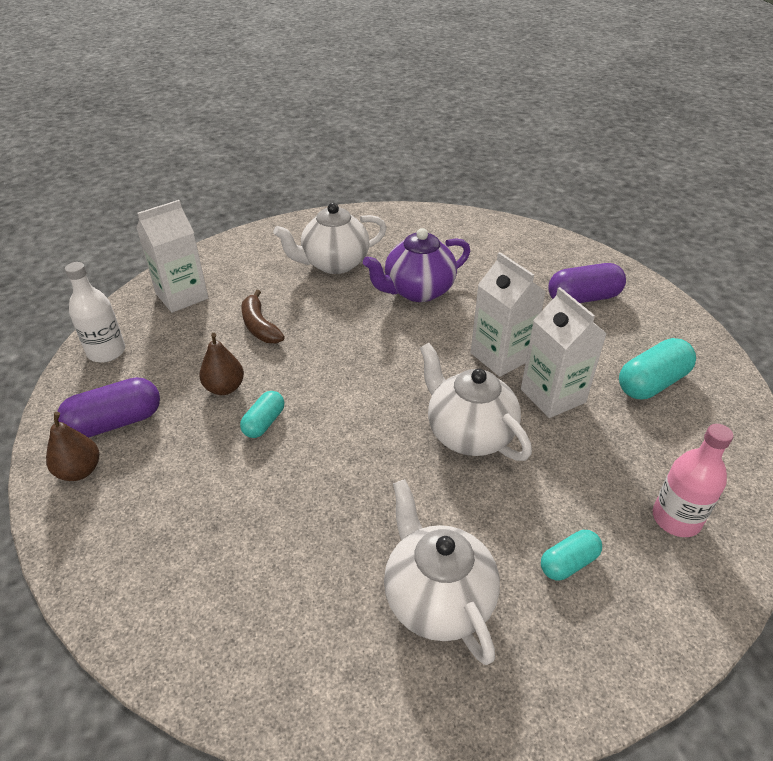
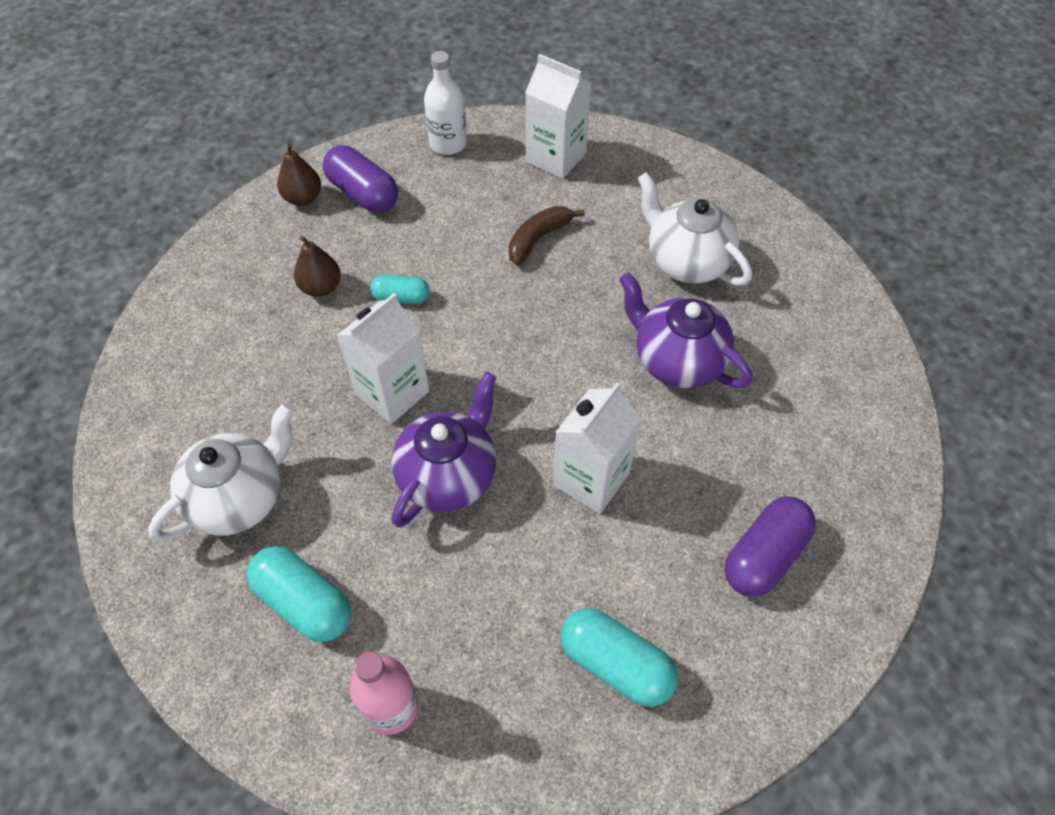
camera: 70 degrees right, 15 degrees up
(224, 388) = (435, 249): brown pear -> brown pear (321, 287)
(469, 434) = (449, 475): white teapot -> purple teapot
(553, 396) = (543, 549): white carton -> white carton (392, 392)
(568, 563) = (304, 602): turquoise capsule -> turquoise capsule, size x1.67
(583, 298) = (764, 555): purple capsule -> purple capsule turned 75 degrees clockwise

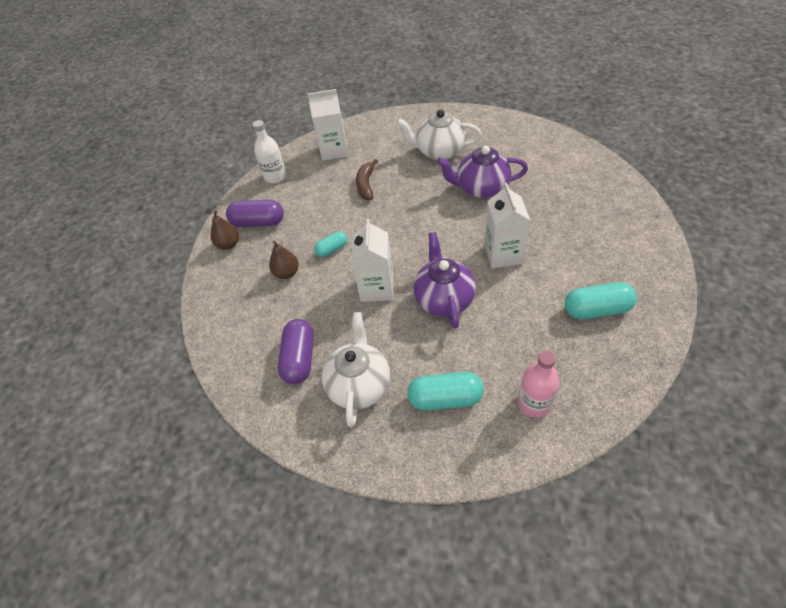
camera: 35 degrees left, 5 degrees down
(764, 555) = (599, 229): purple capsule -> purple capsule (299, 359)

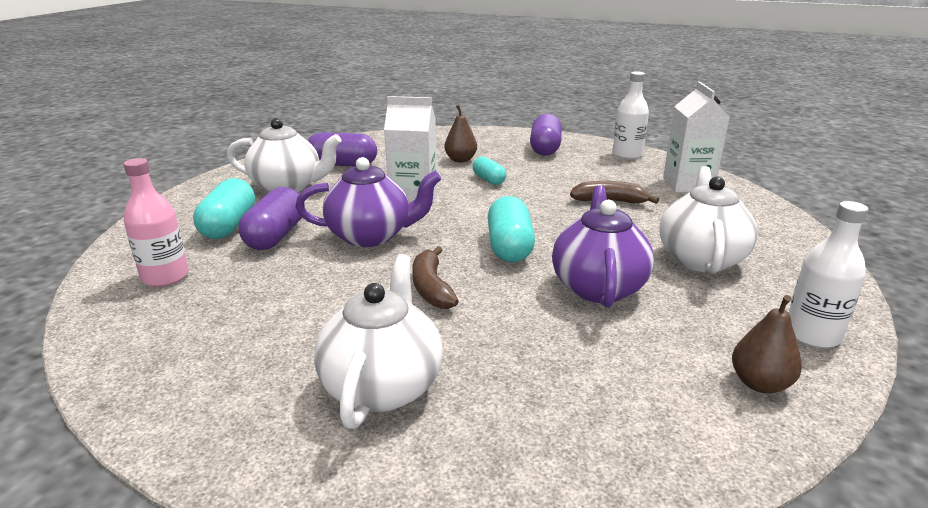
camera: 90 degrees right, 25 degrees down
(228, 244) = (514, 138): brown pear -> brown pear (759, 383)
(456, 358) = (276, 236): none -> purple capsule
(502, 126) = (812, 334): none -> white bottle
(503, 254) = (431, 288): white carton -> brown banana
(596, 256) = (383, 386): none -> white teapot
(597, 310) = (262, 358): turquoise capsule -> turquoise capsule (509, 247)

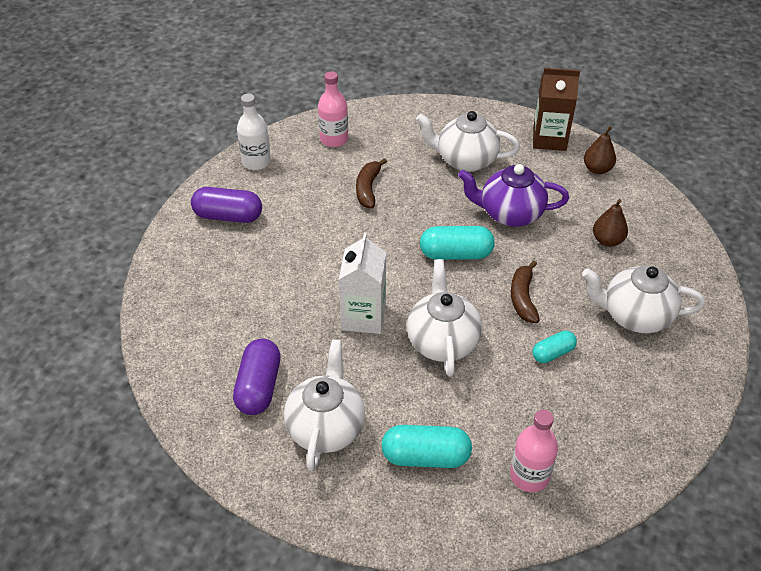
camera: 90 degrees left, 20 degrees up
(276, 236) = (446, 412): purple capsule -> none
(371, 236) = (442, 341): purple teapot -> white teapot
(431, 288) = (523, 298): brown banana -> brown banana turned 105 degrees clockwise
(460, 160) = (256, 283): brown pear -> brown pear (607, 240)
(488, 180) = (315, 262): turquoise capsule -> turquoise capsule (553, 353)
(687, 184) = (334, 139): white carton -> pink bottle
(812, 334) = (549, 139): white bottle -> brown carton

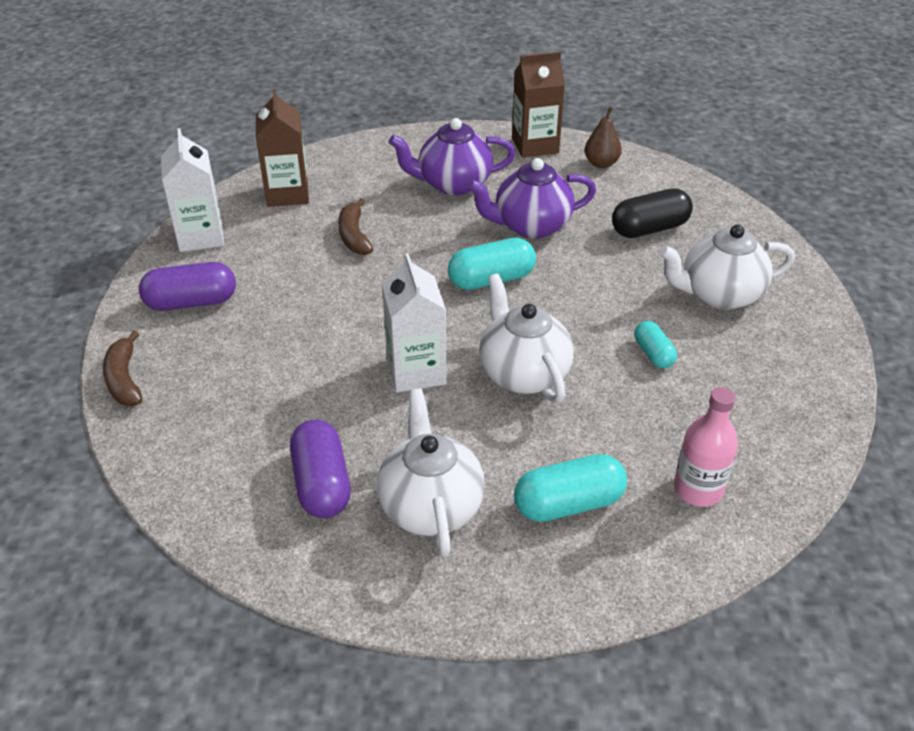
camera: 20 degrees left, 5 degrees down
(256, 162) = (201, 236): white bottle -> white carton
(334, 139) = (287, 194): pink bottle -> brown carton
(465, 160) = (453, 184): white teapot -> purple teapot
(523, 298) = (590, 306): brown banana -> brown banana (124, 379)
(553, 353) = (653, 354): turquoise capsule -> turquoise capsule turned 60 degrees counterclockwise
(607, 240) = (649, 229): brown pear -> black capsule

